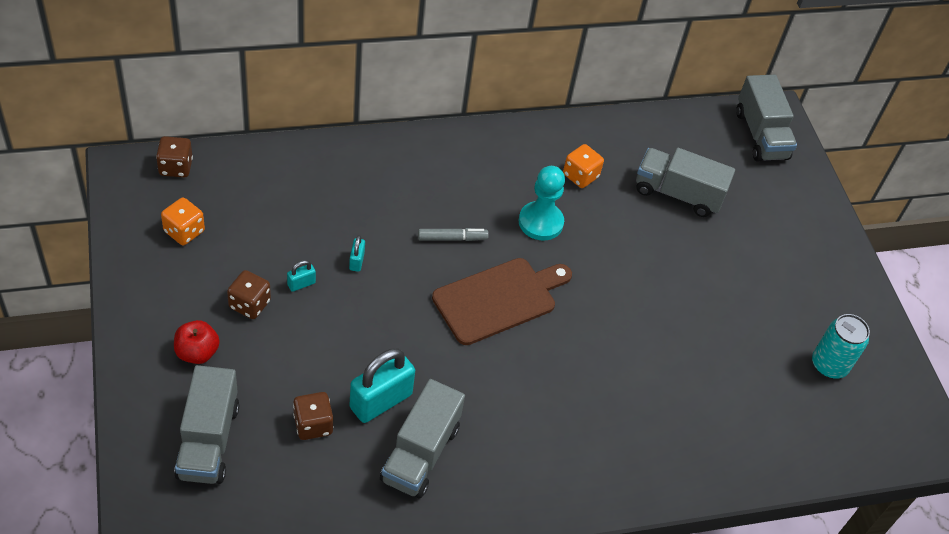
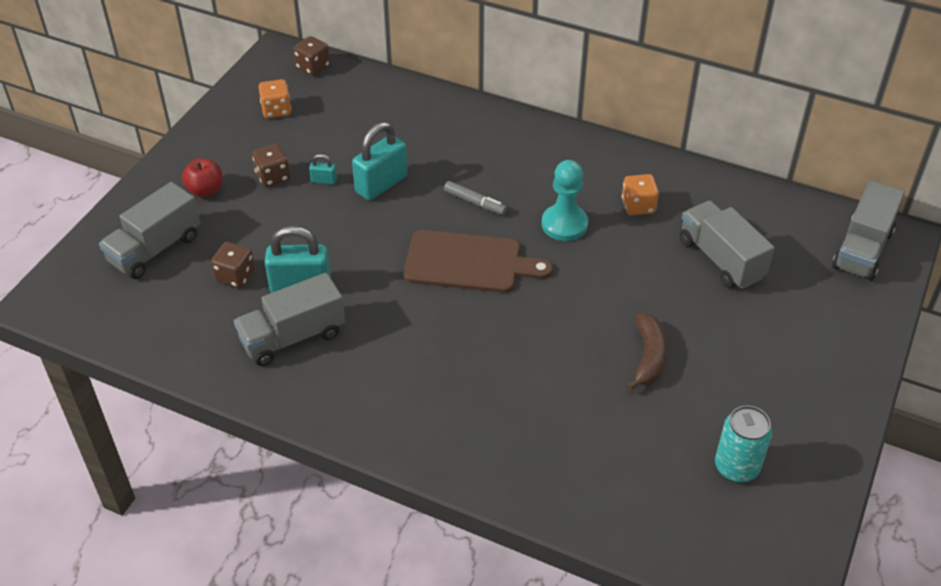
camera: 45 degrees right, 5 degrees down
(356, 261) = (381, 184): turquoise padlock -> turquoise padlock, size x2.19
(700, 309) = (648, 357): none -> brown banana

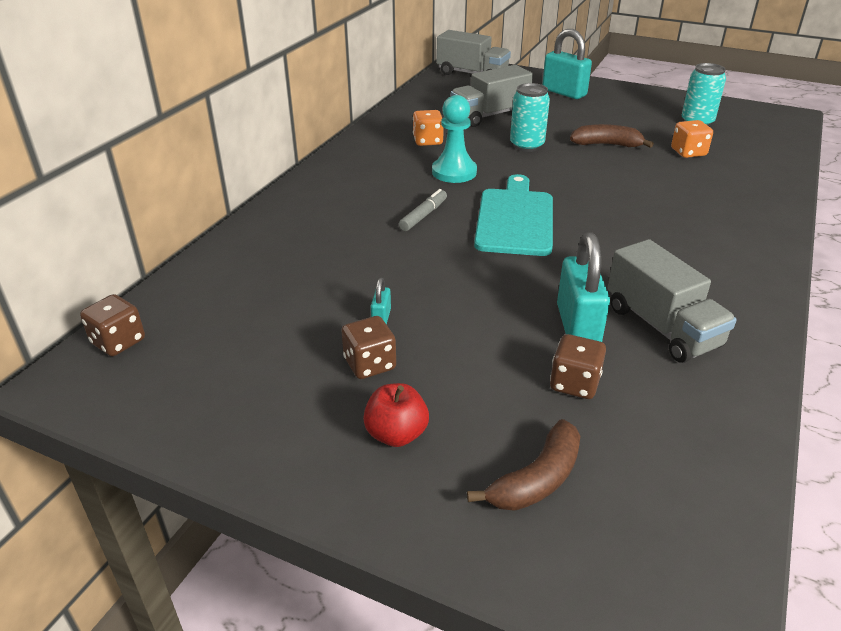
camera: 90 degrees left, 10 degrees down
(155, 249) = (537, 479): grey truck -> brown banana
(276, 110) = (213, 372): orange dice -> orange dice (688, 152)
(381, 184) = (391, 274): turquoise padlock -> turquoise padlock (564, 92)
(468, 263) = (515, 219): brown cutting board -> turquoise cutting board
(636, 285) = (527, 145): none -> turquoise can

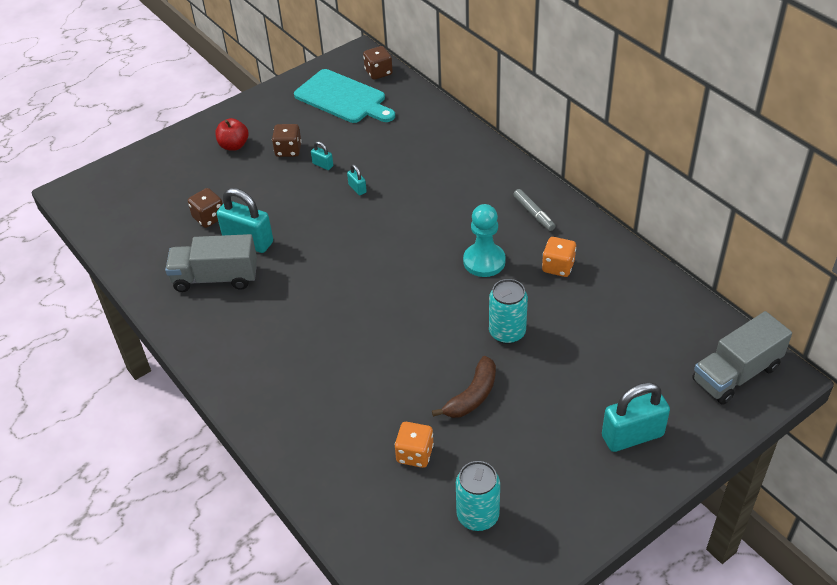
camera: 120 degrees right, 10 degrees up
(408, 274) = (357, 188): none -> turquoise padlock
(423, 215) = (425, 219): grey marker -> grey marker (534, 214)
(490, 115) = (596, 336): grey truck -> none
(515, 219) = (385, 266): turquoise cutting board -> turquoise cutting board (343, 98)
(537, 479) = (169, 179): brown banana -> none

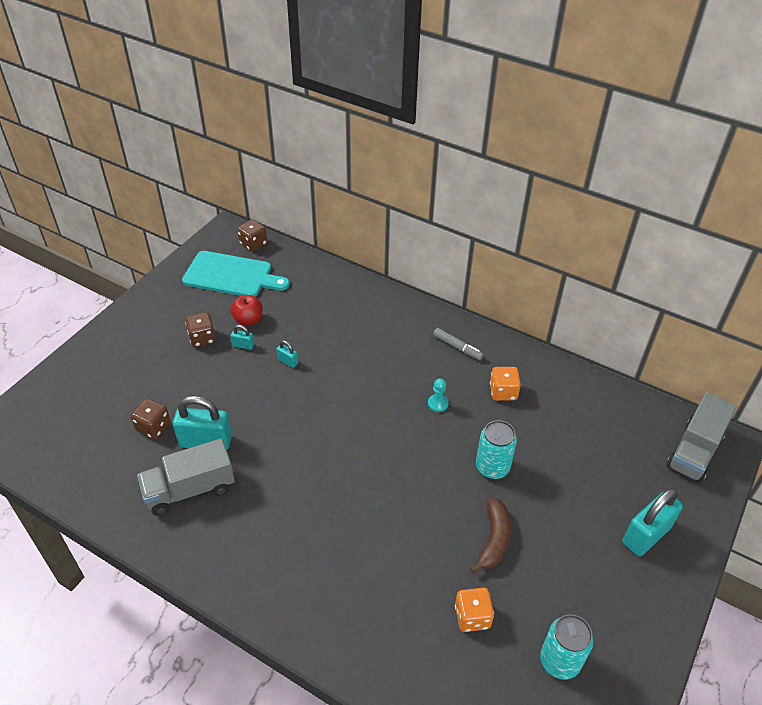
camera: 25 degrees left, 0 degrees up
(234, 145) = (145, 346): red apple -> red apple (248, 320)
(484, 261) = (438, 404): turquoise pawn -> turquoise pawn, size x0.52

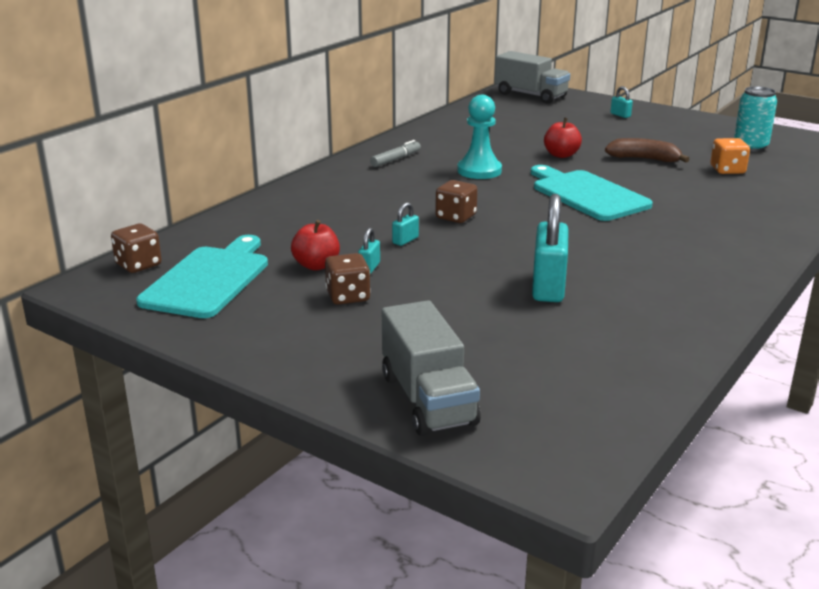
camera: 85 degrees left, 20 degrees down
(153, 427) = (526, 324): brown dice -> brown dice (456, 217)
(190, 489) = (629, 294): grey truck -> grey truck (428, 399)
(388, 480) = (587, 194): none -> turquoise cutting board
(438, 404) = (479, 171): turquoise pawn -> turquoise pawn, size x1.91
(492, 467) = (561, 155): turquoise can -> red apple
(503, 392) = (463, 146): orange dice -> none
(646, 535) = (620, 115): turquoise padlock -> turquoise padlock, size x0.46

